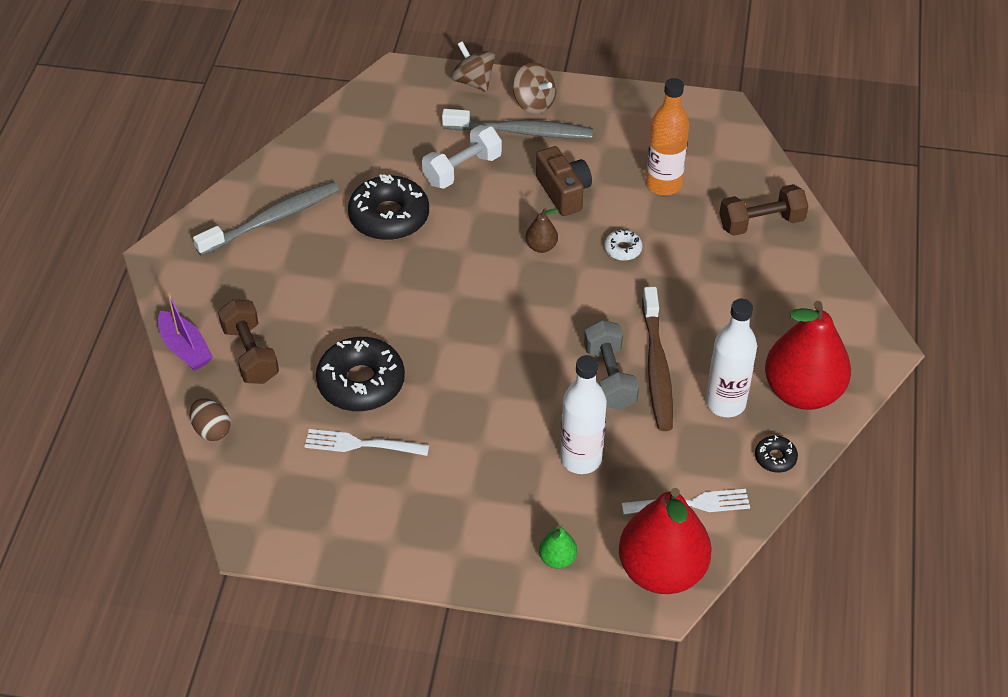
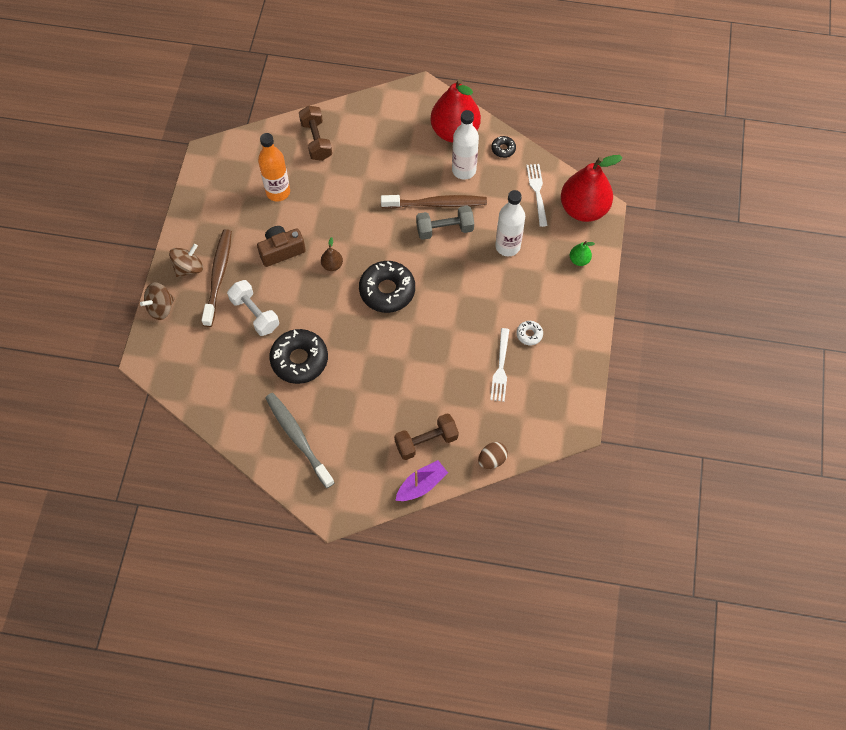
camera: 90 degrees left, 15 degrees up
(361, 382) = (450, 370): black donut -> black donut (387, 290)
(521, 131) = (218, 276): grey toothbrush -> brown toothbrush
(622, 249) = (336, 218): white donut -> white donut (529, 334)

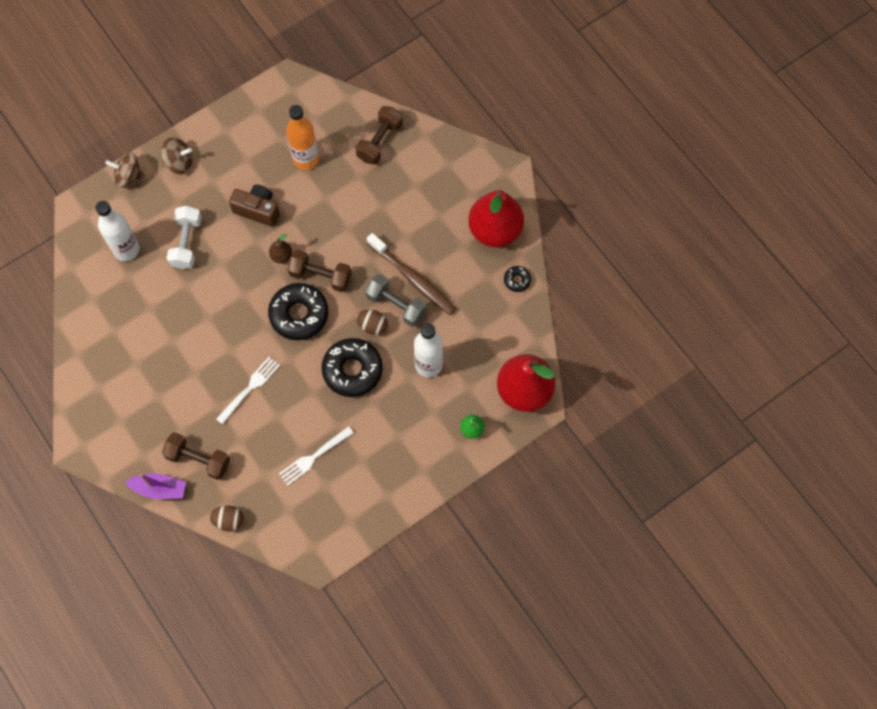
camera: 45 degrees right, 5 degrees up
(218, 276) = (193, 189): brown toothbrush -> none
(298, 438) = (115, 368): grey toothbrush -> none
(299, 360) = (179, 309): black donut -> black donut (352, 370)
(374, 254) = (320, 276): none -> brown dumbbell
(444, 255) = (372, 326): none -> brown egg
(464, 170) = (465, 270): white bottle -> white bottle (126, 250)
(529, 334) = (364, 452): white donut -> none
(537, 192) = (503, 341): white fork -> white fork (250, 388)

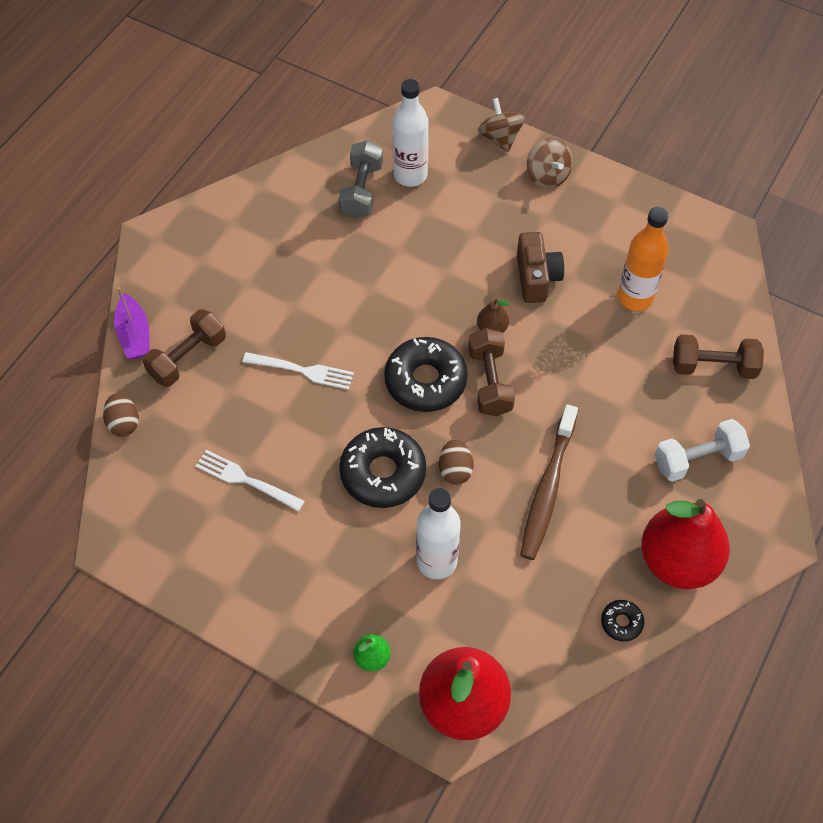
camera: 65 degrees right, 10 degrees down
(186, 243) = (452, 227): white dumbbell -> white dumbbell (697, 459)
(198, 459) = (187, 358): brown dumbbell -> brown dumbbell turned 45 degrees clockwise
(396, 305) = (499, 485): grey dumbbell -> grey dumbbell (362, 191)

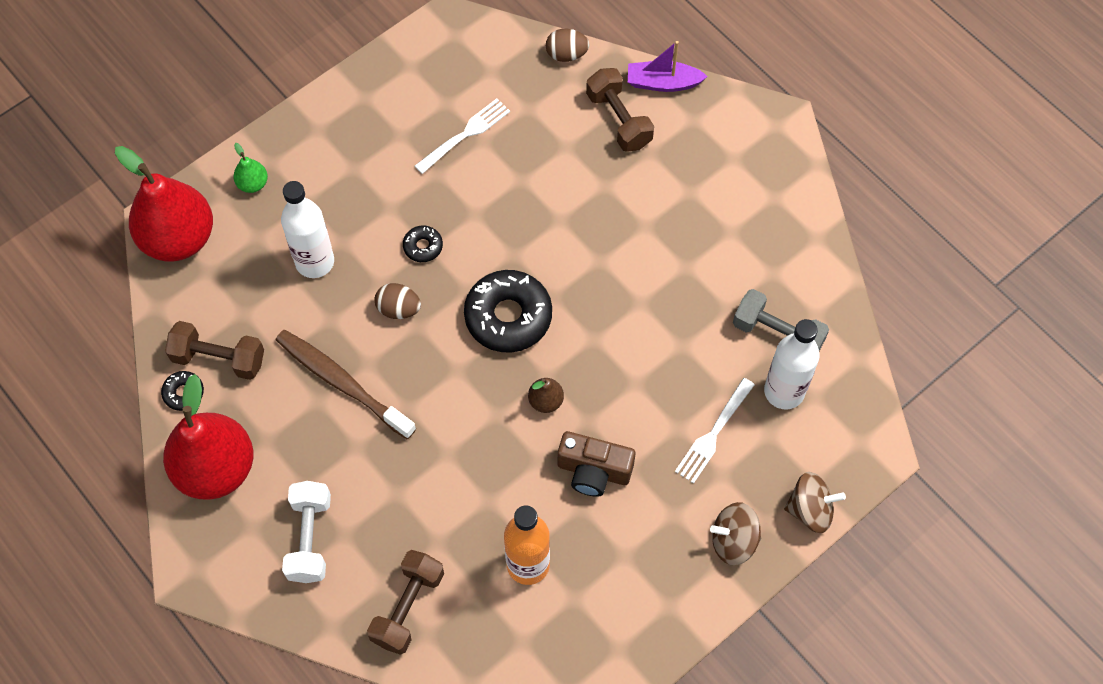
camera: 110 degrees right, 5 degrees up
(303, 371) = (564, 212): white fork -> white fork (713, 434)
(383, 473) = (423, 246): black donut -> black donut, size x0.46
(489, 382) = (482, 375): brown dumbbell -> brown dumbbell (219, 358)

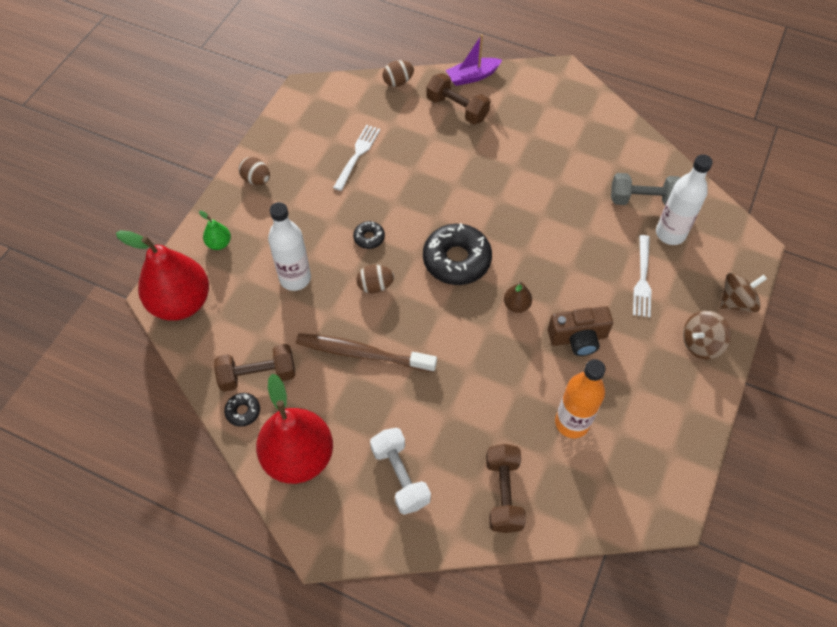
camera: 25 degrees left, 5 degrees down
(333, 120) = (256, 179): none -> brown egg

